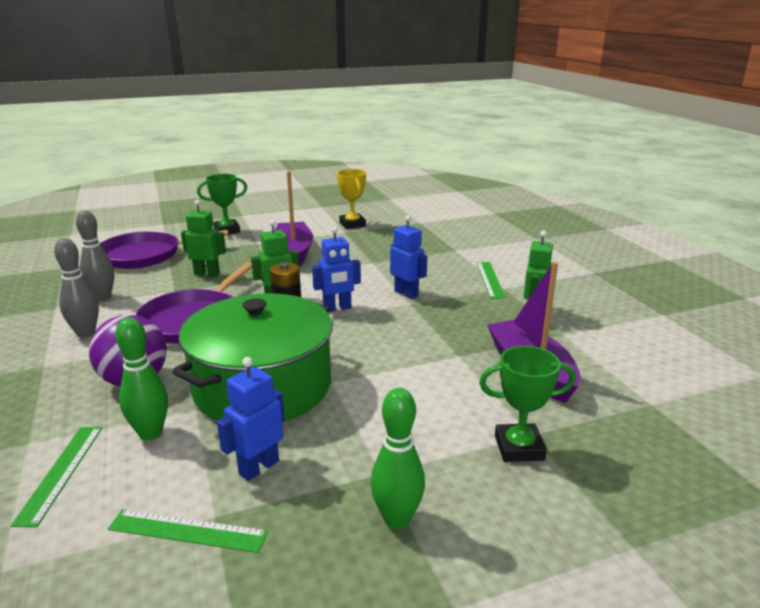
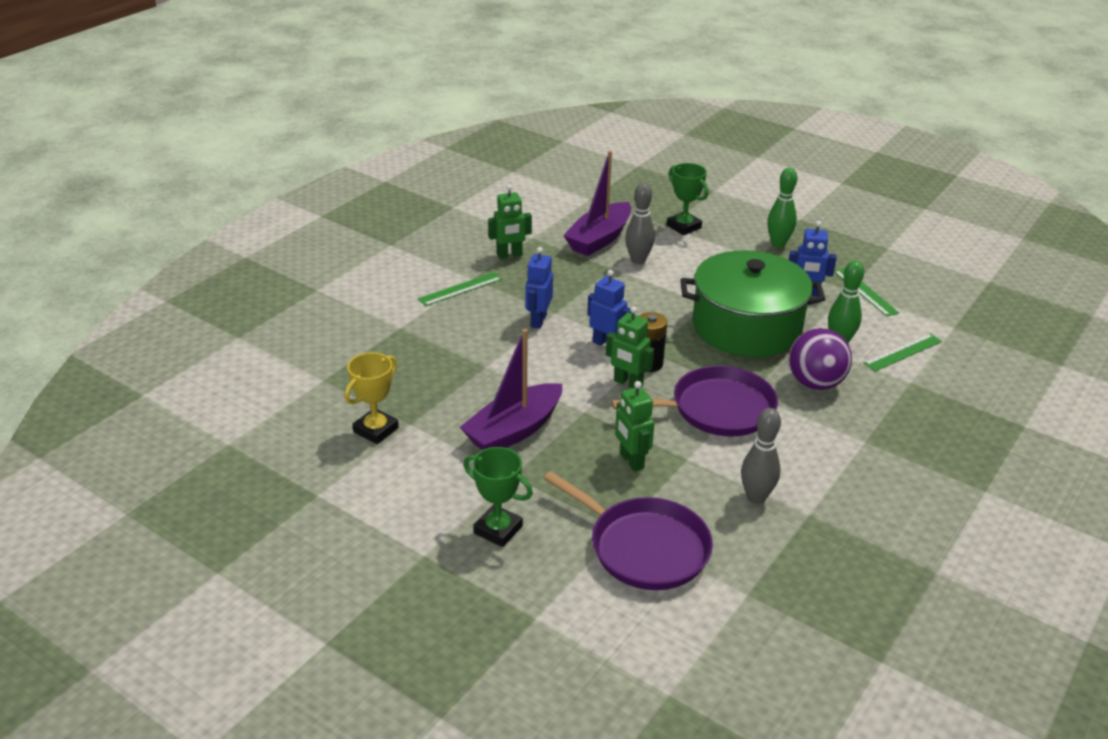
camera: 125 degrees left, 10 degrees up
(86, 333) = (809, 455): grey bowling pin -> grey bowling pin (638, 260)

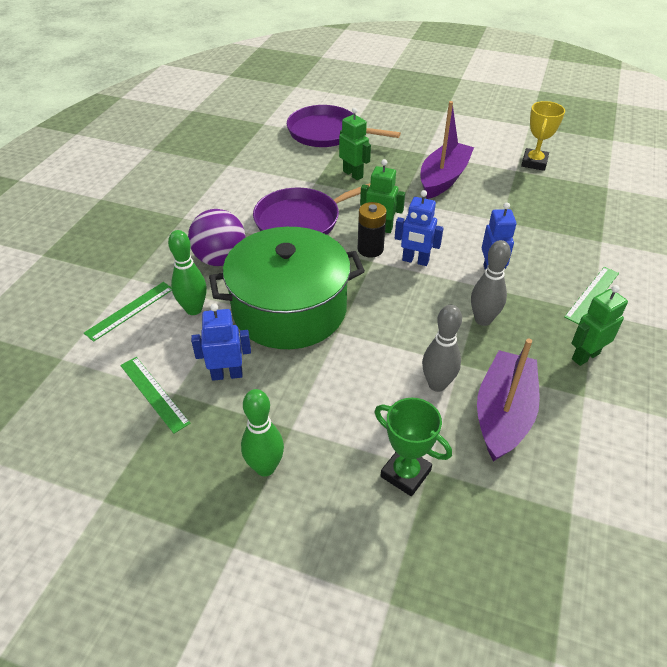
camera: 165 degrees right, 10 degrees up
(498, 530) = (414, 127): green trophy -> none
(756, 497) = (264, 168): grey bowling pin -> grey bowling pin (483, 320)

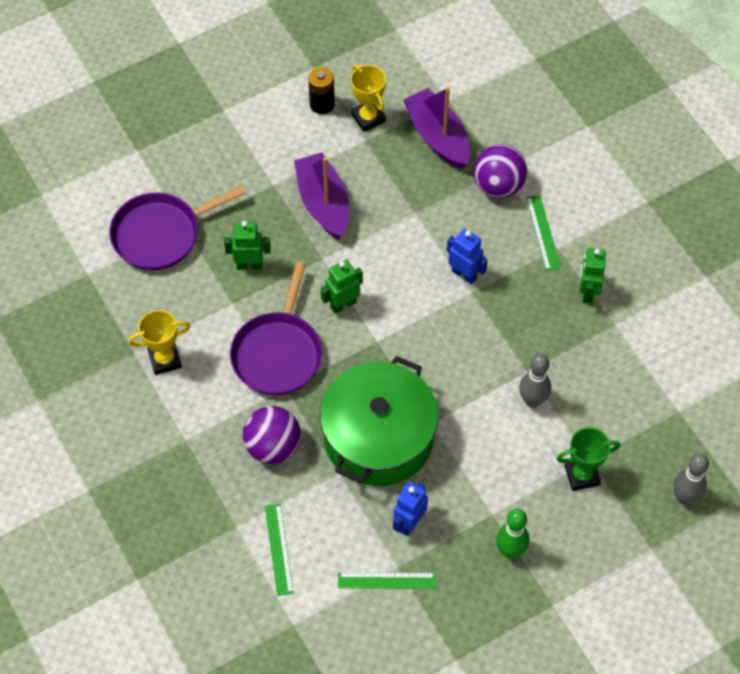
camera: 50 degrees left, 15 degrees up
(194, 309) = (319, 503): green bowling pin -> none
(237, 178) = (165, 360): none -> yellow trophy
(370, 249) = (362, 331): black battery -> black battery (322, 104)
(415, 261) = (404, 312): blue robot -> none
(483, 320) = (503, 322): grey bowling pin -> grey bowling pin (685, 497)
(503, 414) = (588, 383): purple boat -> purple boat (438, 136)
(588, 247) = (498, 185): none -> purple ball

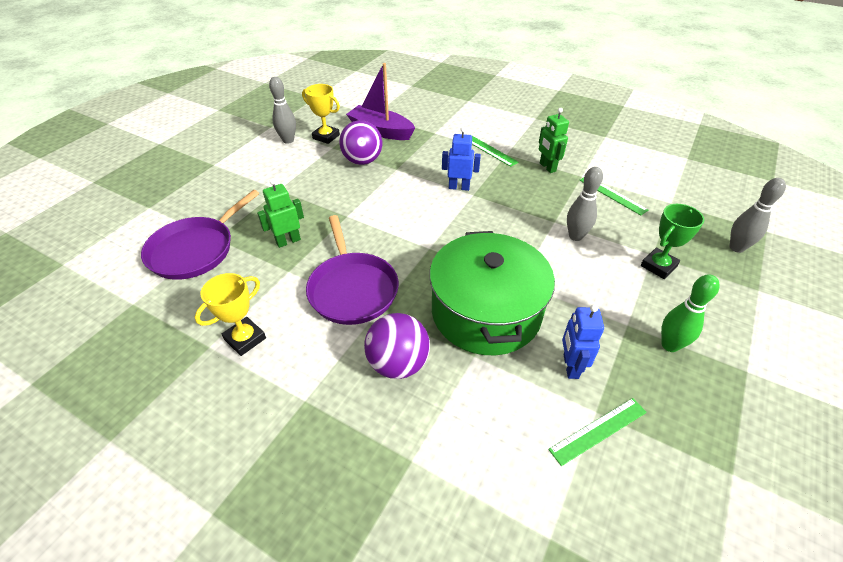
camera: 30 degrees left, 15 degrees down
(278, 549) = (472, 459): green ruler -> green ruler (612, 195)
(322, 104) = (288, 140): black battery -> grey bowling pin
(323, 203) = (325, 186): purple boat -> none
(343, 304) = (384, 236): green robot -> none
(498, 185) = (440, 139): purple ball -> purple ball (362, 161)

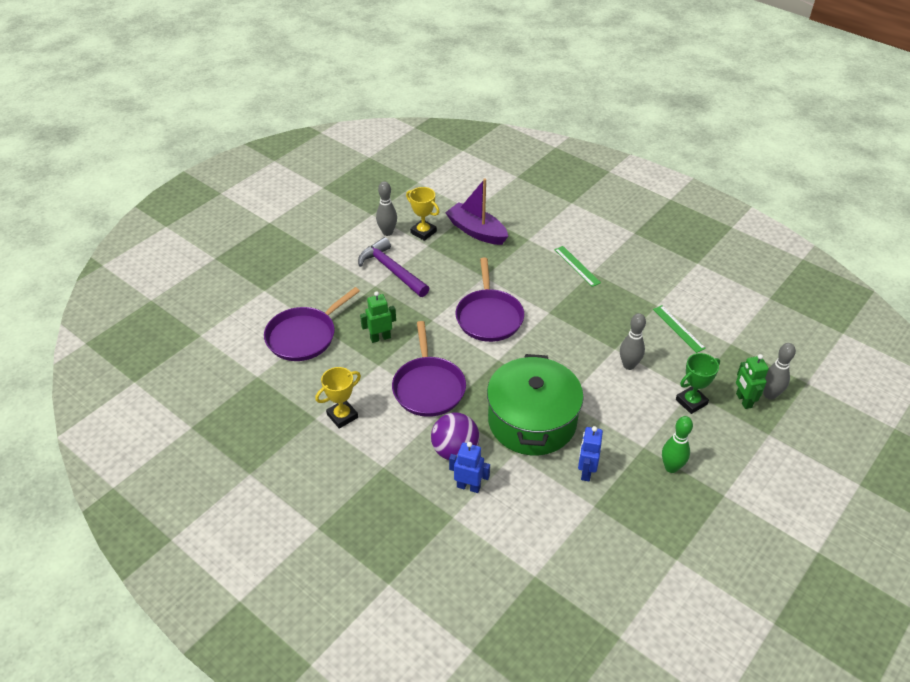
camera: 10 degrees right, 0 degrees up
(296, 173) = (392, 270): none -> purple hammer
(362, 161) = (454, 264): purple ball -> none
(409, 205) = (489, 316): none -> purple pan
(459, 187) = (537, 303): blue robot -> blue robot (468, 486)
(547, 167) = (627, 291): green robot -> green robot (743, 400)
(598, 430) = (591, 518): green ruler -> none

